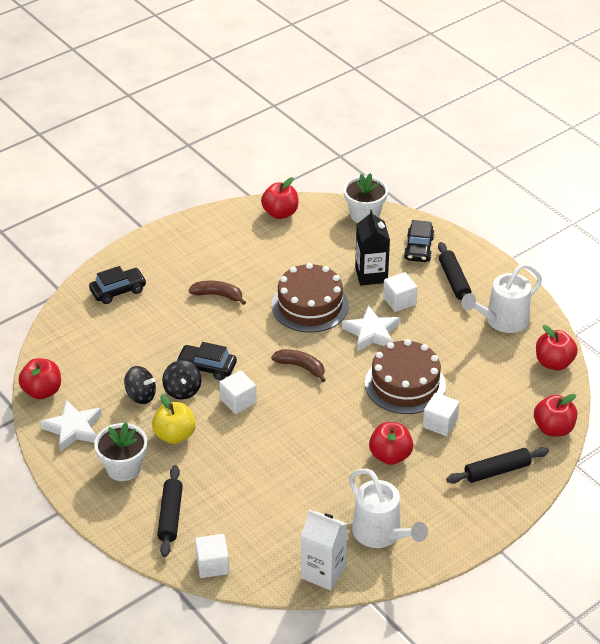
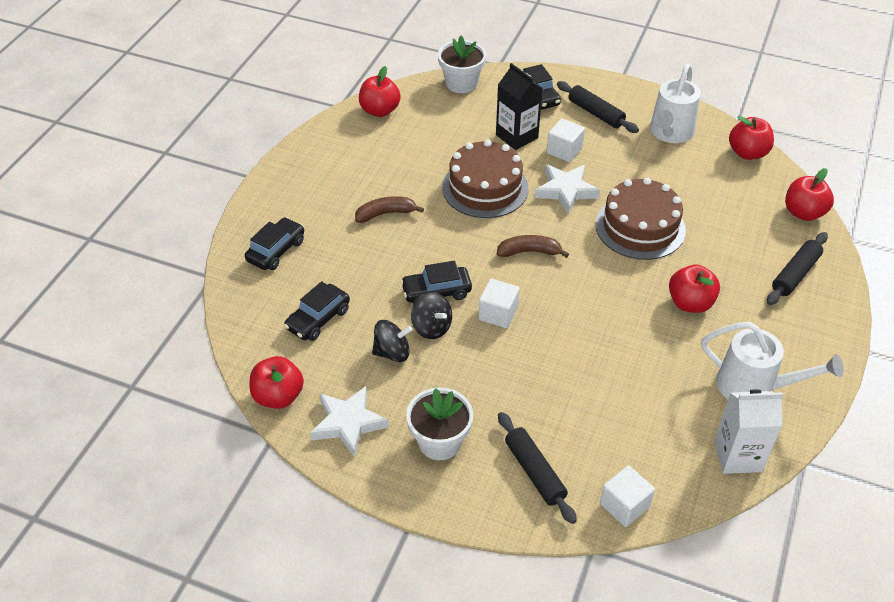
camera: 30 degrees left, 5 degrees up
(109, 351) = (318, 319): none -> black car
(174, 435) = (464, 380): yellow apple -> none
(440, 423) = (705, 251): white cube -> none

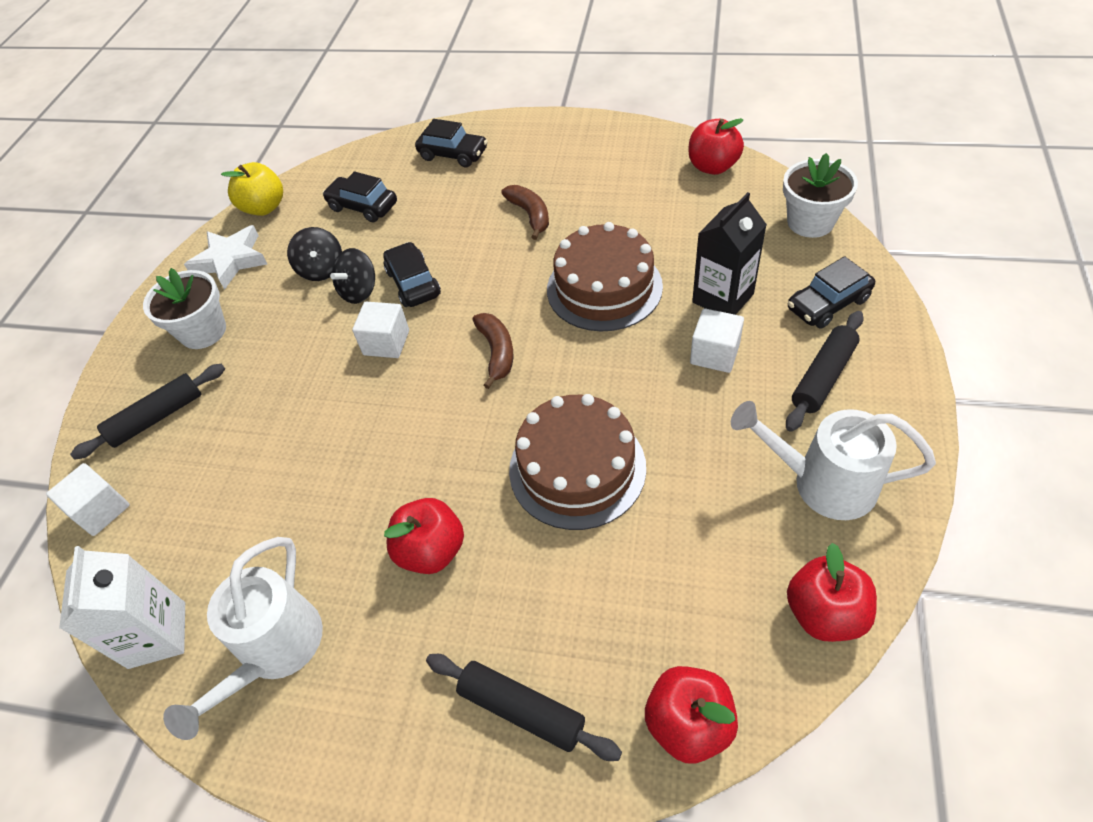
camera: 85 degrees right, 5 degrees up
(278, 396) = (264, 207): red apple -> yellow apple
(566, 191) = (627, 370): white star -> none

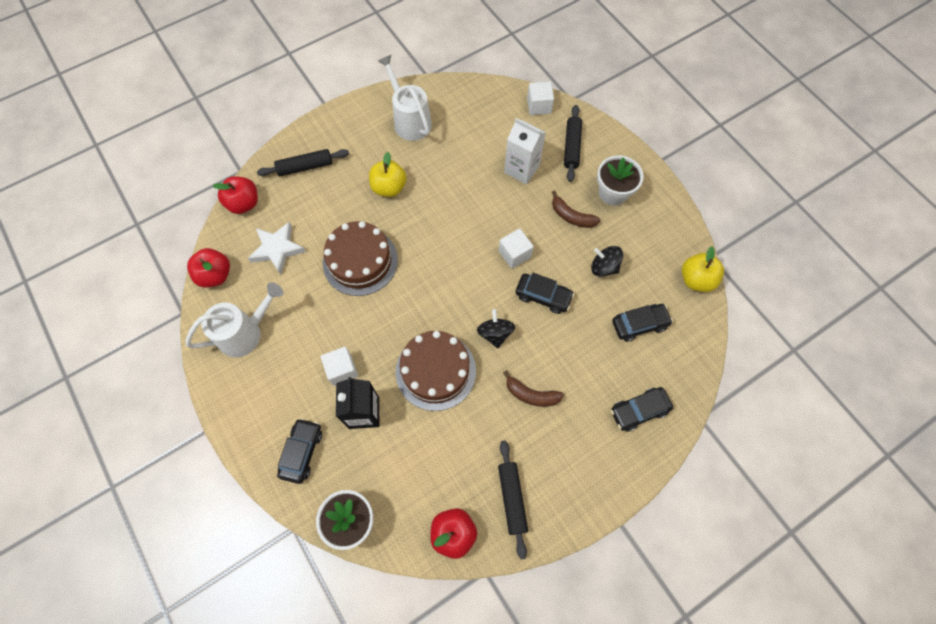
camera: 130 degrees right, 15 degrees up
(157, 635) = (458, 94): white carton -> white carton (521, 169)
(230, 260) = (660, 235): white star -> white star (277, 249)
(359, 291) = (565, 270): black spinning top -> black spinning top (495, 333)
(431, 550) = (389, 187): red apple -> yellow apple
(497, 352) = (453, 289): brown banana -> brown banana (571, 216)
(823, 377) = (277, 395): black rolling pin -> black rolling pin (512, 498)

